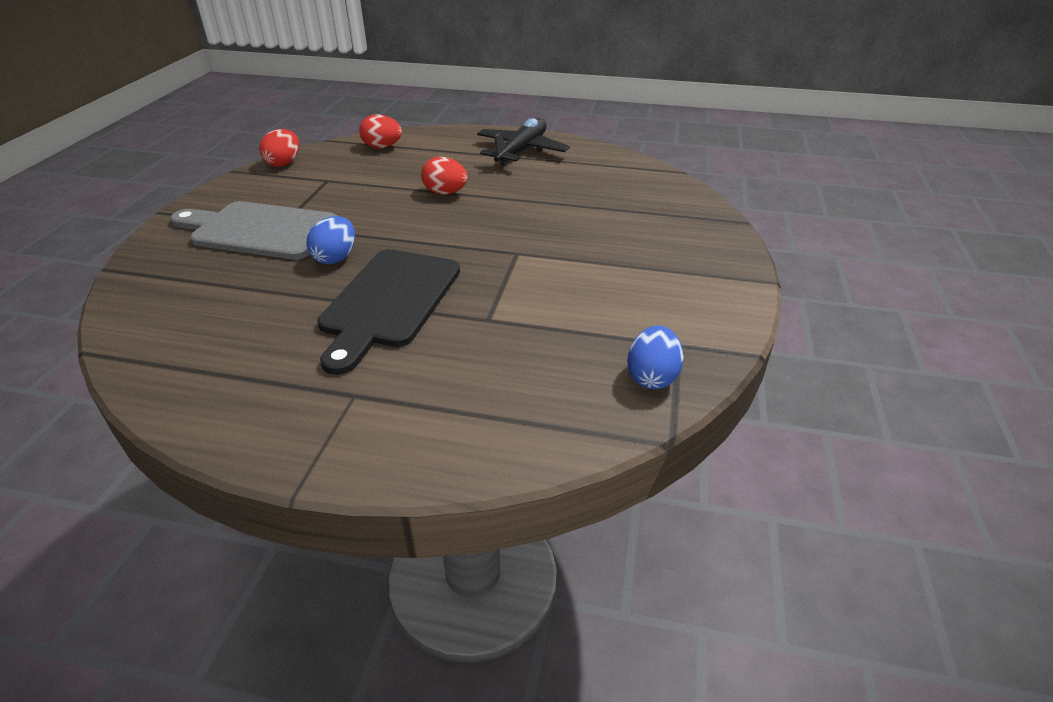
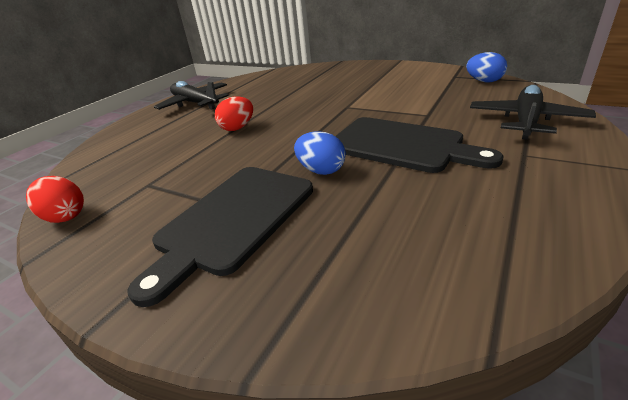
camera: 70 degrees left, 5 degrees down
(259, 230) = (233, 220): grey cutting board -> black cutting board
(382, 147) = (108, 156): red egg -> none
(462, 407) = (526, 121): none -> black plane

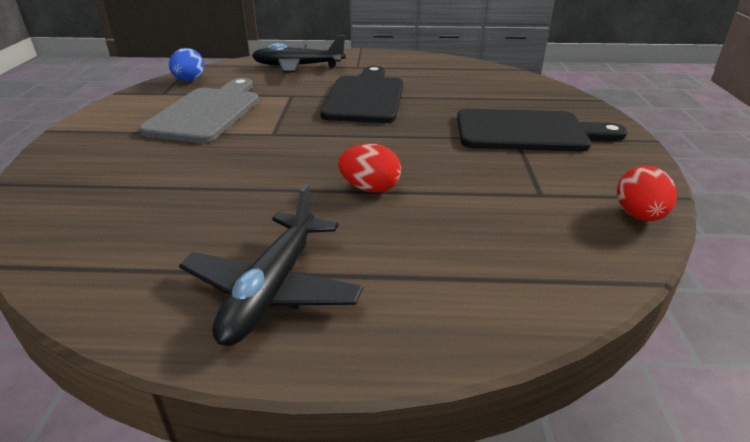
camera: 120 degrees left, 0 degrees up
(321, 170) = (431, 117): blue egg -> none
(402, 89) = (207, 112): none -> grey cutting board

